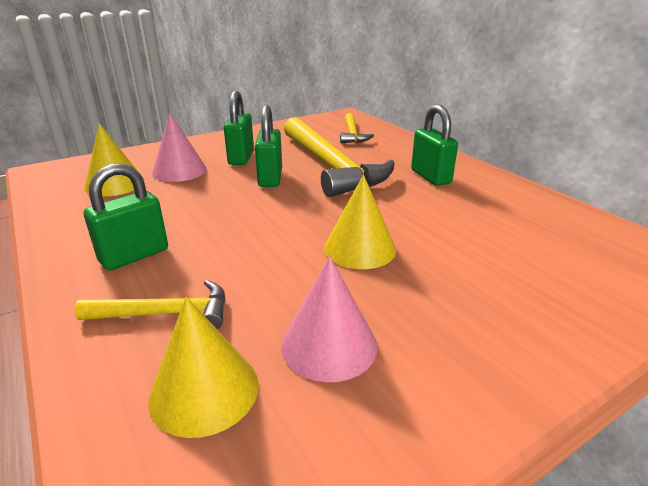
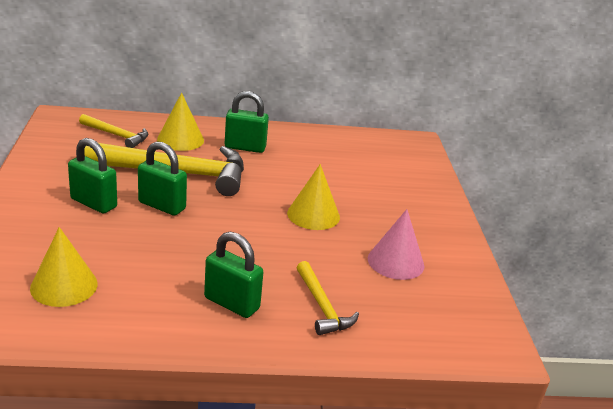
camera: 65 degrees left, 0 degrees up
(134, 256) = (231, 303): green padlock -> green padlock turned 45 degrees counterclockwise
(166, 313) = (322, 306): yellow hammer -> yellow hammer turned 135 degrees clockwise
(179, 171) = (80, 242): pink cone -> none
(204, 390) = (402, 310): yellow cone -> yellow cone (180, 139)

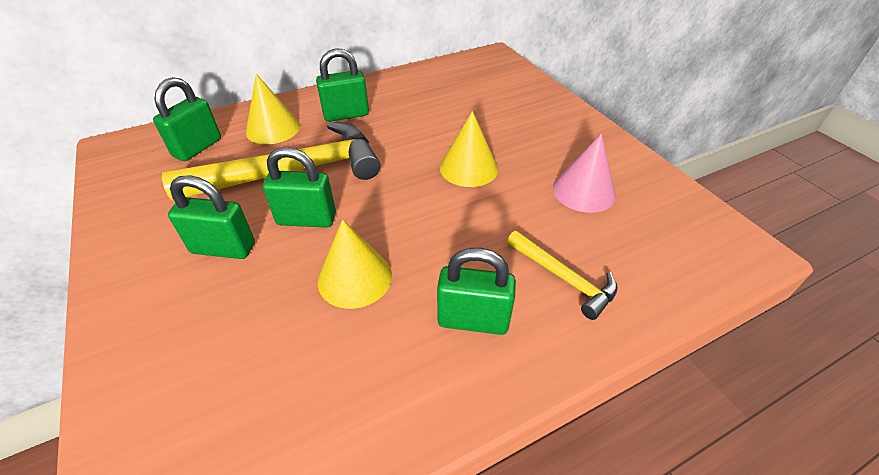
camera: 20 degrees left, 15 degrees up
(64, 286) = (258, 393): yellow cone -> yellow cone (355, 278)
(117, 135) = (197, 148): yellow hammer -> green padlock

